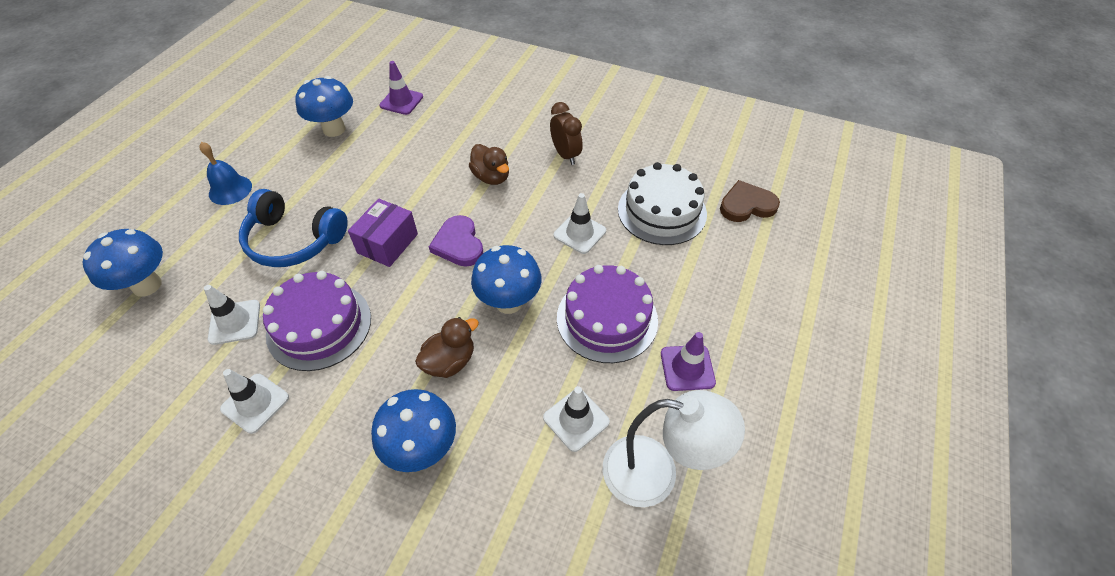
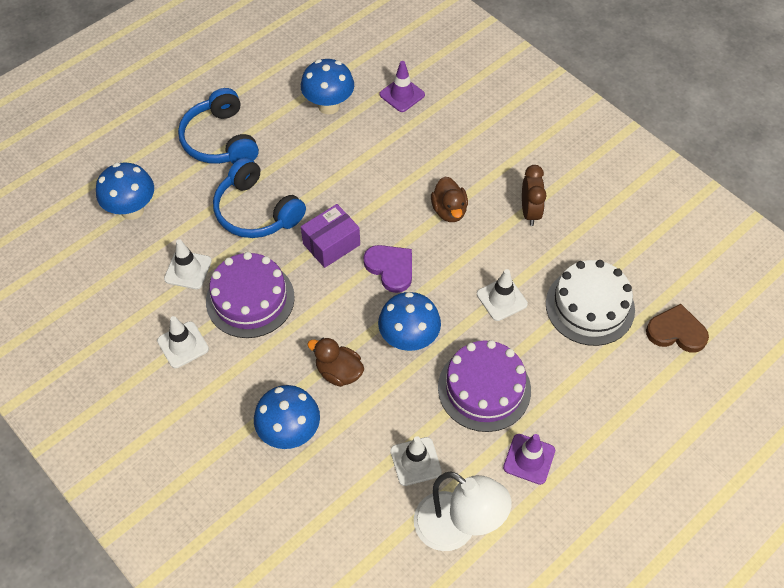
camera: 25 degrees right, 5 degrees up
(230, 190) = (220, 140): blue bell -> blue headphones
(450, 361) = (339, 372): brown duck -> brown duck turned 135 degrees counterclockwise
(458, 244) = (390, 268): purple heart -> purple heart turned 135 degrees clockwise

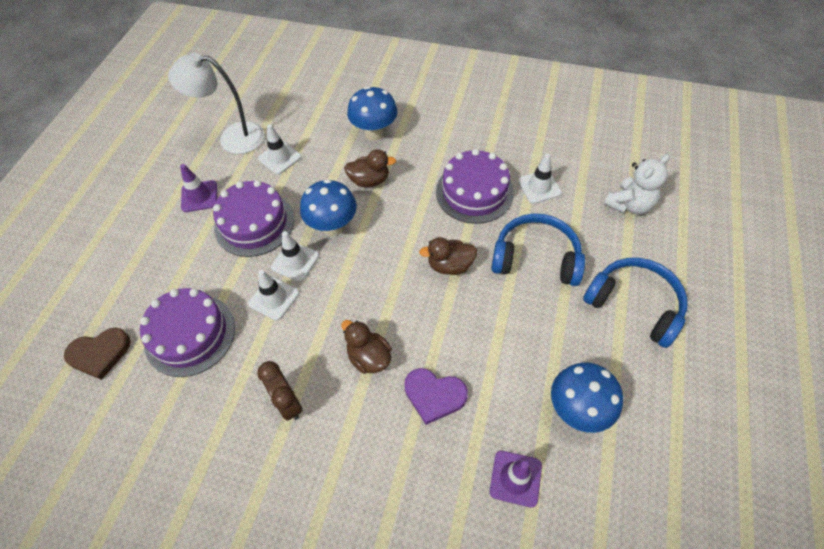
camera: 150 degrees right, 0 degrees up
(132, 210) = (629, 205): blue mushroom -> white teddy bear
(183, 345) = (491, 142): white traffic cone -> white traffic cone (295, 261)
(331, 244) = (450, 265): purple box -> brown duck
(390, 268) = (385, 273): purple heart -> purple heart (434, 395)
(590, 306) = (190, 334): white cake -> purple cake

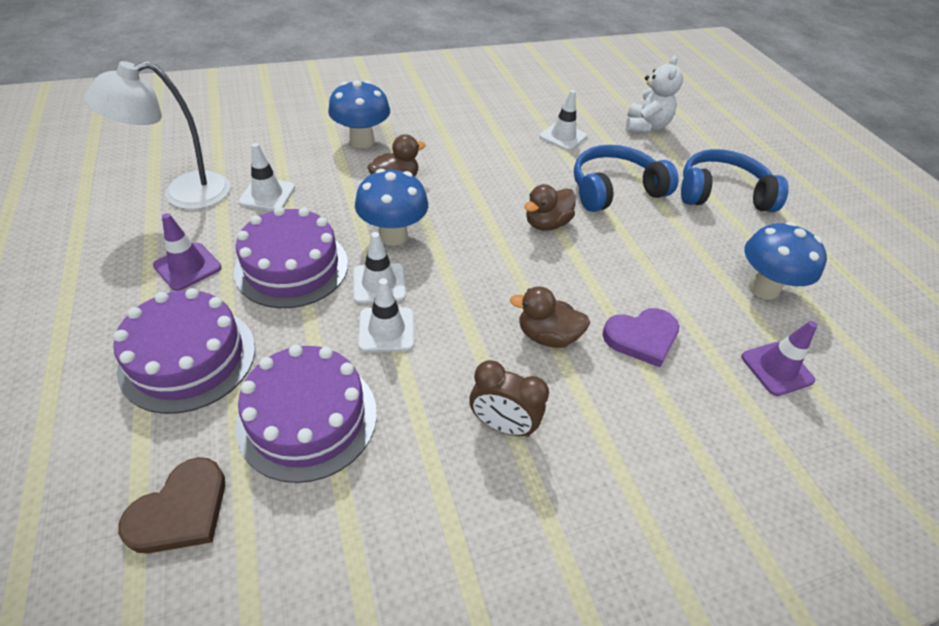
camera: 40 degrees left, 10 degrees down
(474, 192) = (510, 158): purple cake -> purple cake (188, 358)

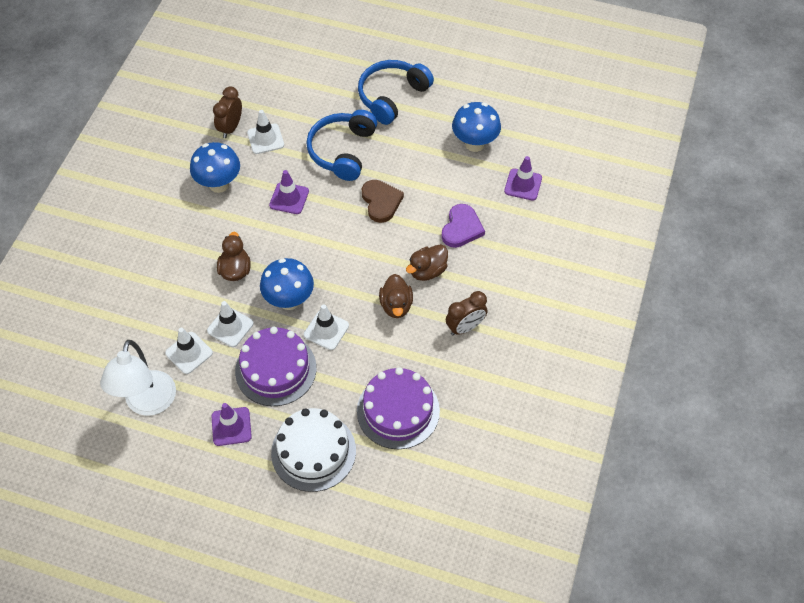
camera: 50 degrees left, 10 degrees up
(181, 510) = (413, 486): brown heart -> brown heart (381, 202)
(188, 358) = (313, 451): purple cake -> white cake
(362, 141) = (169, 265): blue mushroom -> blue mushroom (219, 184)
(386, 330) = (365, 345): white traffic cone -> white traffic cone (230, 327)
(516, 179) = (289, 198): none -> purple traffic cone
(546, 224) = (343, 211): brown duck -> brown duck (396, 305)
(548, 113) = (230, 128): none -> brown clock
(645, 127) = (295, 81): white teddy bear -> none

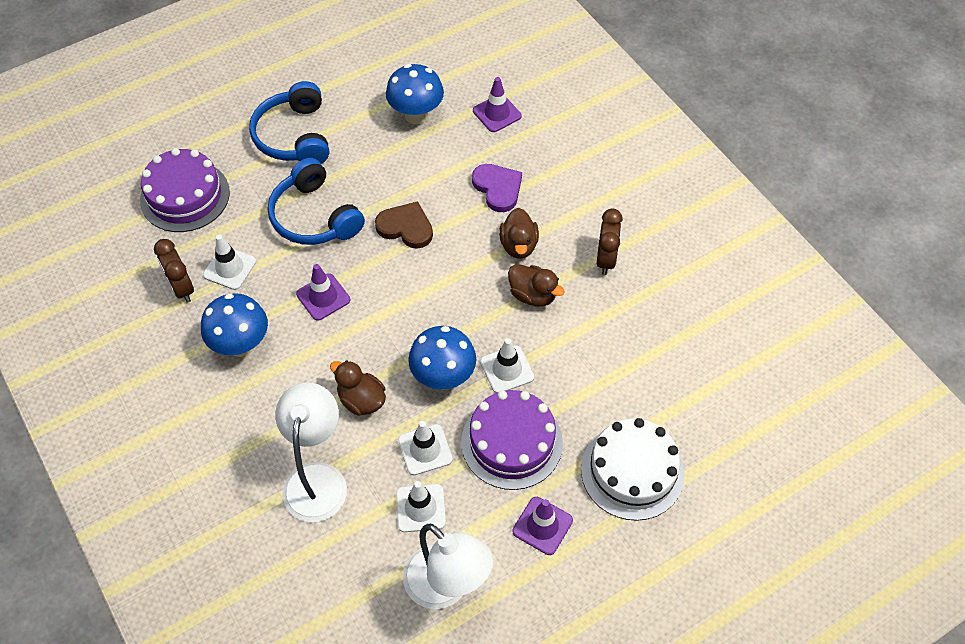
camera: 50 degrees left, 0 degrees up
(164, 287) = (317, 478): none -> white lamp
(398, 411) = (647, 371): purple cake -> purple cake (185, 196)

